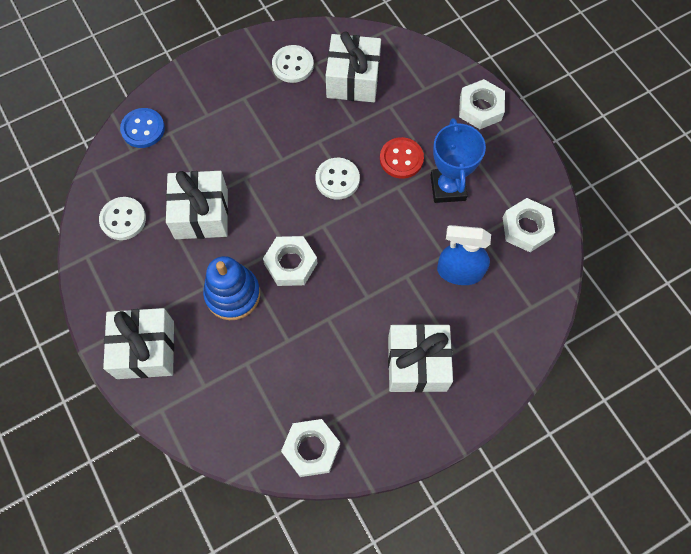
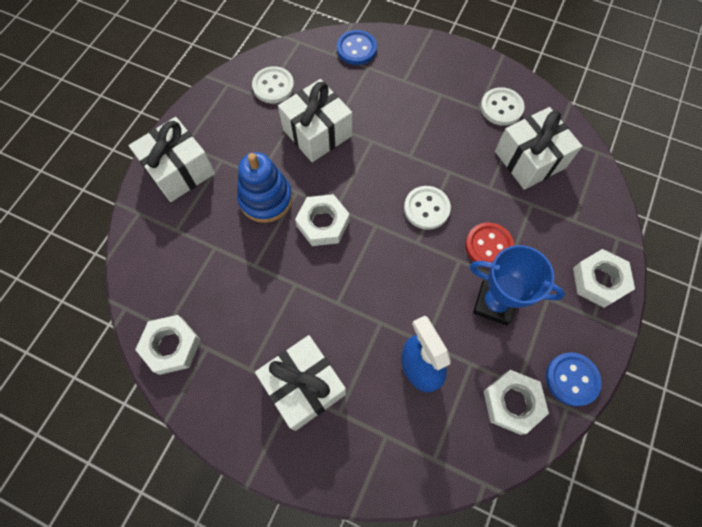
camera: 55 degrees right, 0 degrees up
(448, 187) = (494, 303): blue trophy -> blue trophy turned 60 degrees clockwise
(536, 178) = (572, 379): none -> blue button

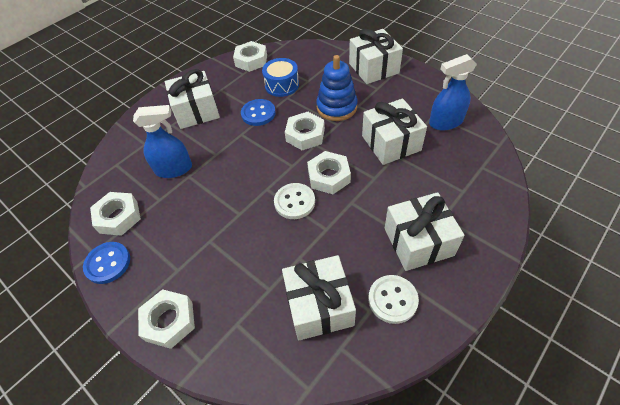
camera: 110 degrees right, 15 degrees down
(229, 280) = (282, 85): none -> blue drum
(273, 86) = (445, 122): white button -> blue spray bottle
(356, 49) = (488, 186): blue button -> blue button (258, 113)
(382, 183) = (329, 176): none -> white nut
(437, 96) = (418, 241): none -> white gift
(488, 246) = (242, 238): red button -> none
(494, 303) = (193, 227): blue trophy -> none

